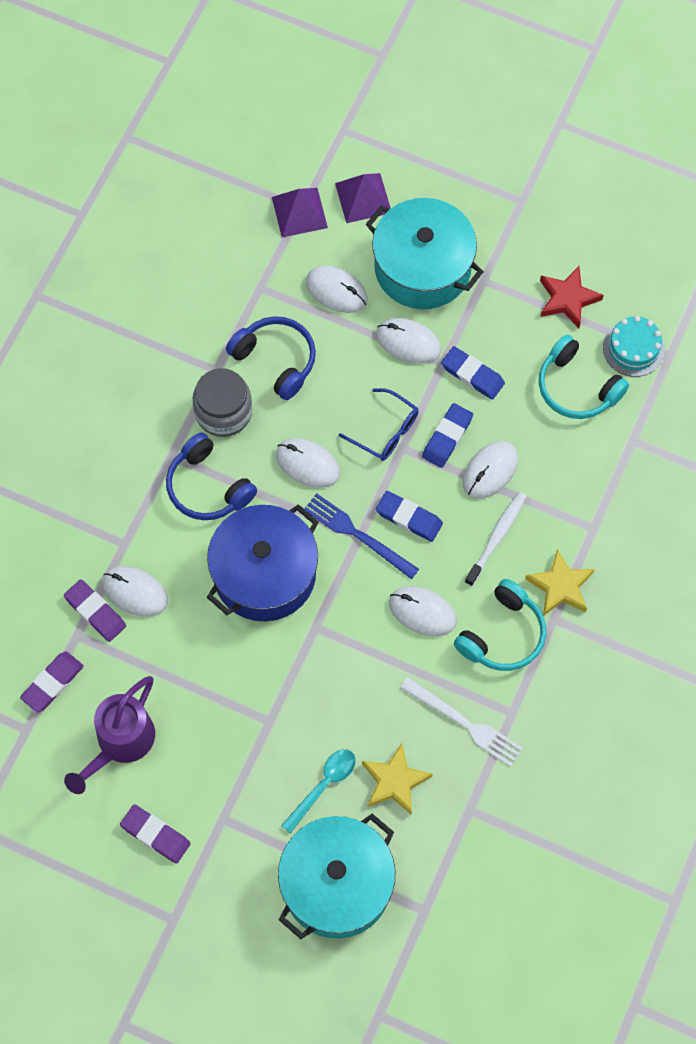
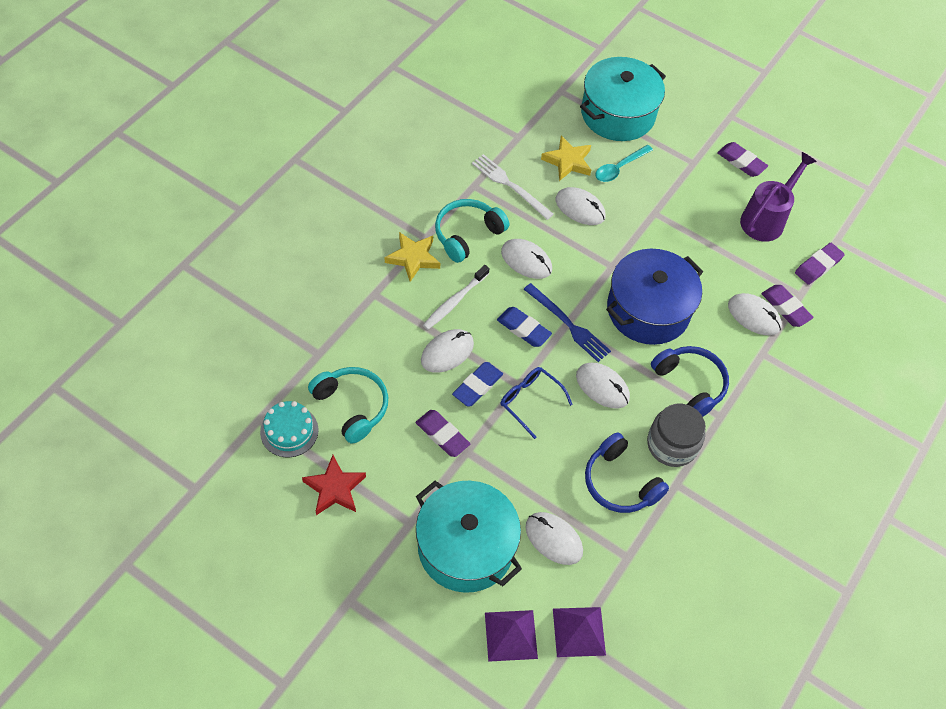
camera: 175 degrees left, 10 degrees down
(408, 342) = (494, 476): white mouse -> white mouse (580, 208)
(472, 375) = (442, 435): blue eraser -> purple eraser

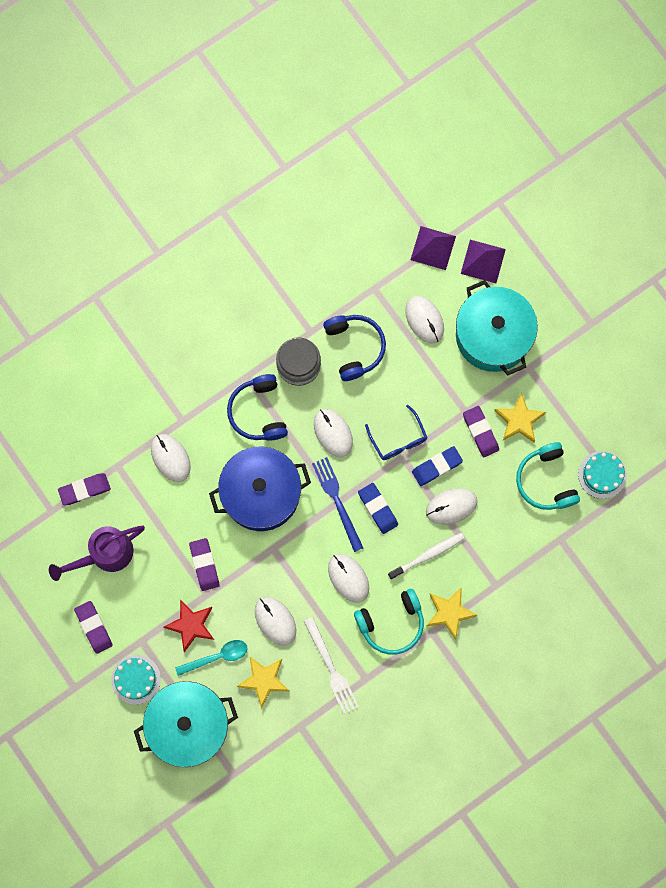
camera: 155 degrees left, 20 degrees up
(335, 488) = (579, 414): red star -> red star (191, 625)
(402, 460) = (519, 420): none -> yellow star
(681, 134) = (136, 679): none -> turquoise cake
(785, 308) = (138, 457): purple eraser -> purple eraser (204, 565)

